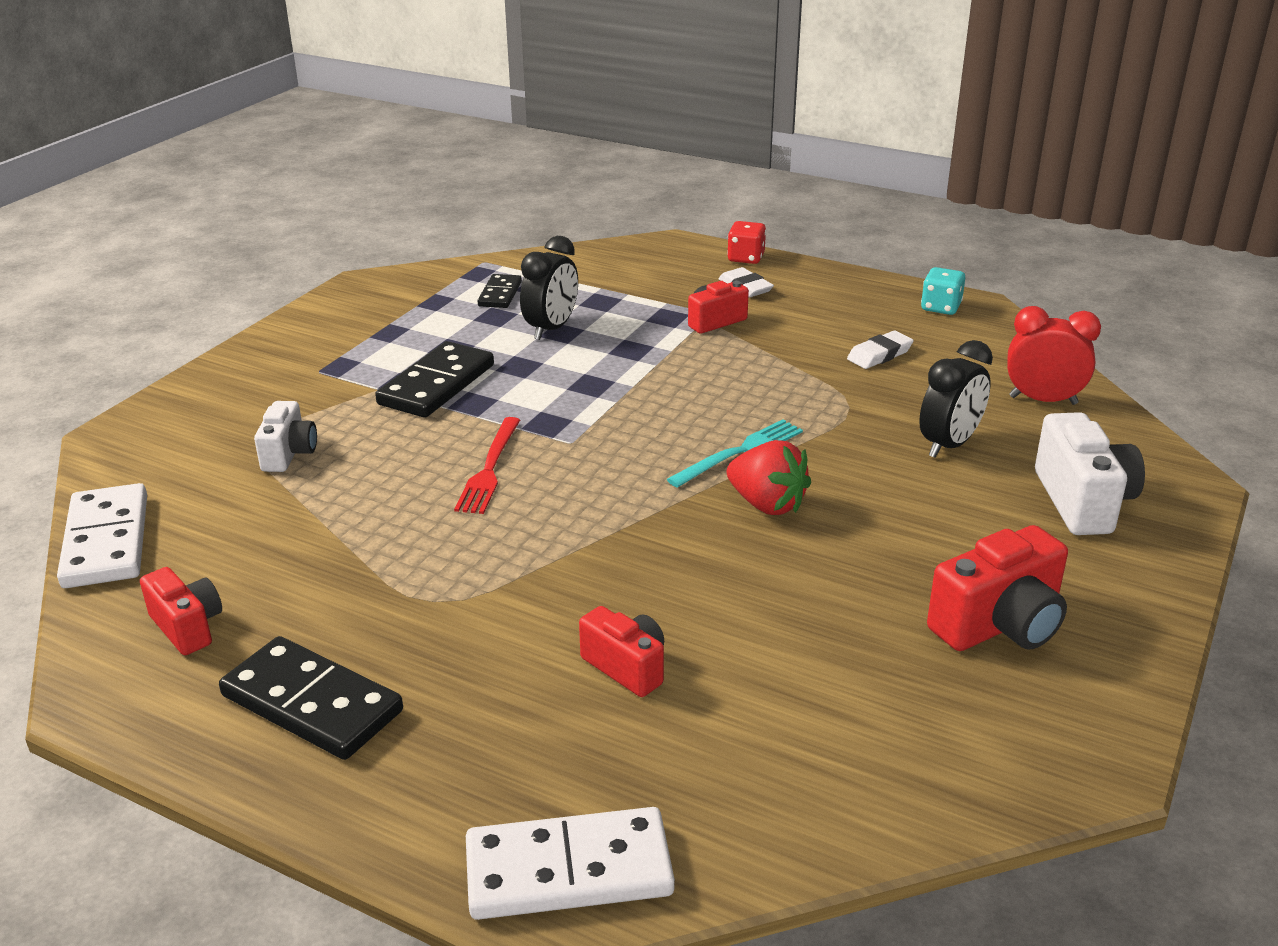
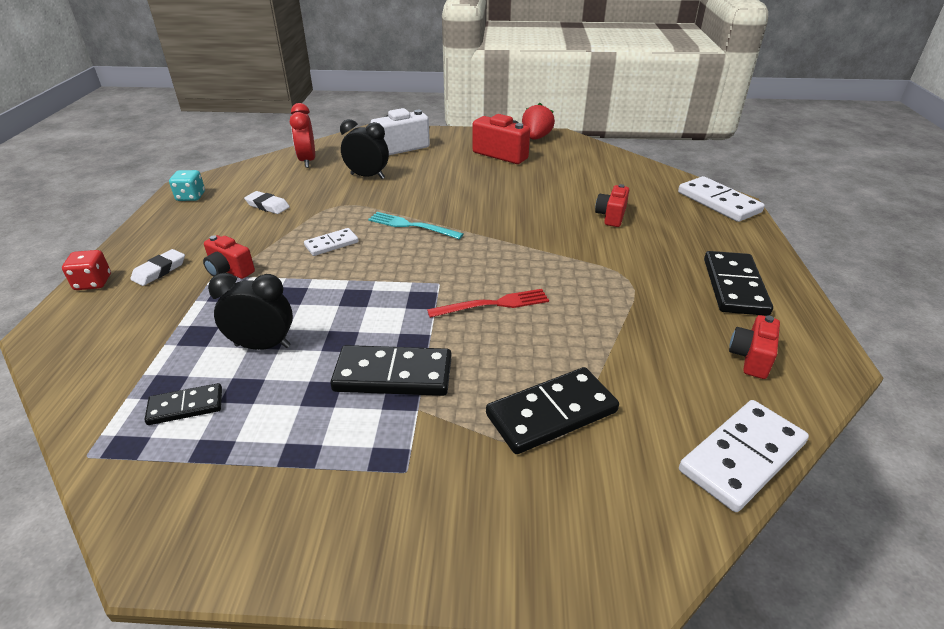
camera: 115 degrees left, 5 degrees up
(289, 454) = (551, 413): white camera -> black domino
(731, 386) = (331, 244): none -> white domino
(767, 504) = (457, 209): red strawberry -> red strawberry (536, 138)

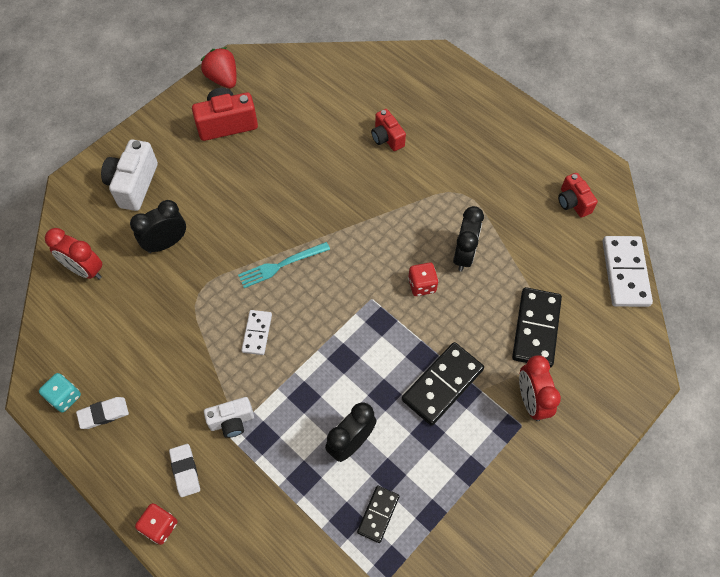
camera: 50 degrees left, 25 degrees up
(229, 270) = (232, 421): red camera -> white camera
(267, 206) = (146, 345): white eraser -> white eraser (103, 414)
(449, 462) = (531, 401): none -> red clock
(493, 304) = (422, 285): red fork -> red dice
(564, 313) = (464, 255): none -> black clock
(718, 202) = (429, 65): white domino -> none
(734, 286) = (515, 149): black domino -> none

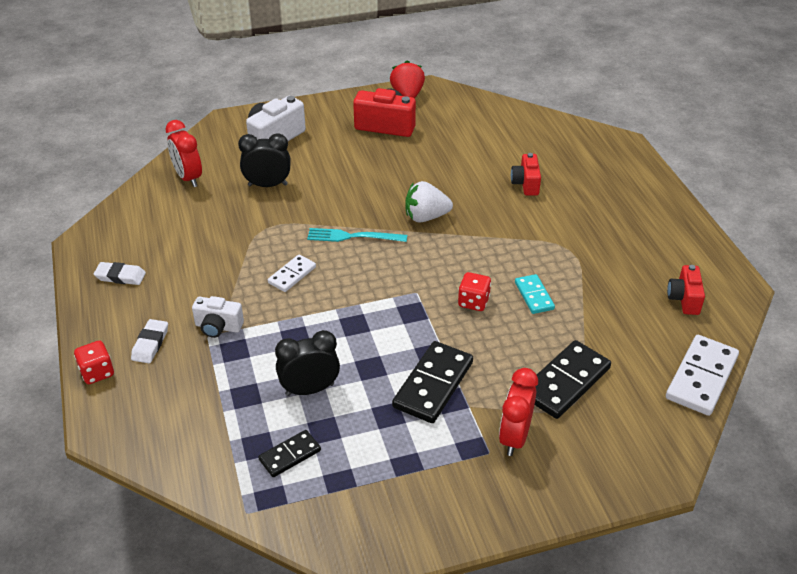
camera: 30 degrees right, 20 degrees down
(64, 397) = (101, 252): turquoise dice -> none
(328, 213) = (426, 217): none -> white strawberry
(442, 384) = (433, 384): black domino -> black domino turned 45 degrees counterclockwise
(464, 255) = (534, 296): black clock -> turquoise domino

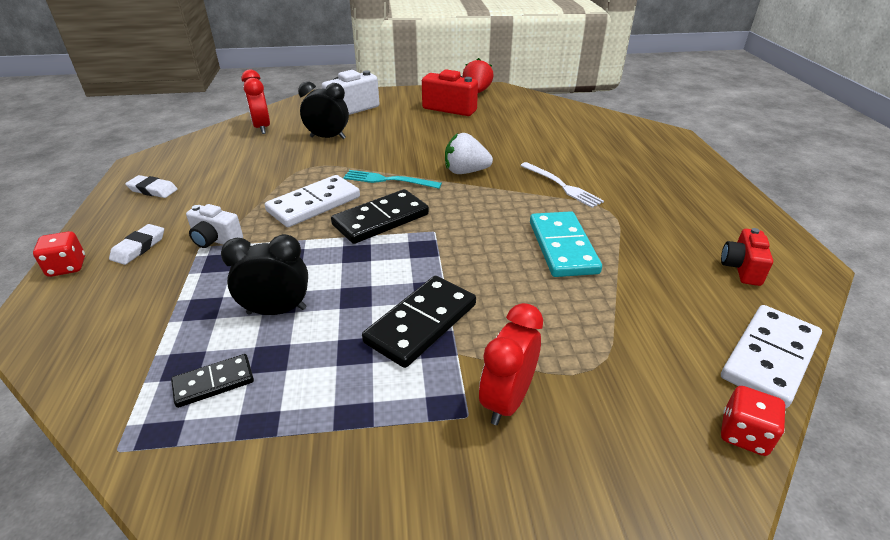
camera: 10 degrees right, 5 degrees down
(292, 275) = (314, 204): white domino -> white domino, size x1.74
(473, 302) = (493, 246): red dice -> red dice (744, 434)
(522, 224) = (561, 186): none -> white fork
(526, 184) = (571, 156): red camera -> none
(534, 296) = (563, 247): turquoise domino -> turquoise domino, size x1.74
(565, 382) = (586, 340): black domino -> black domino (381, 219)

